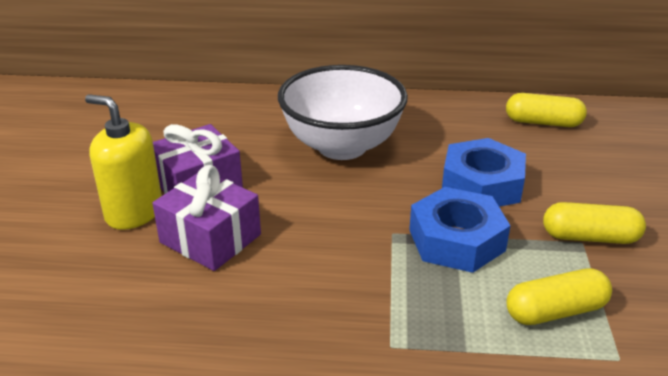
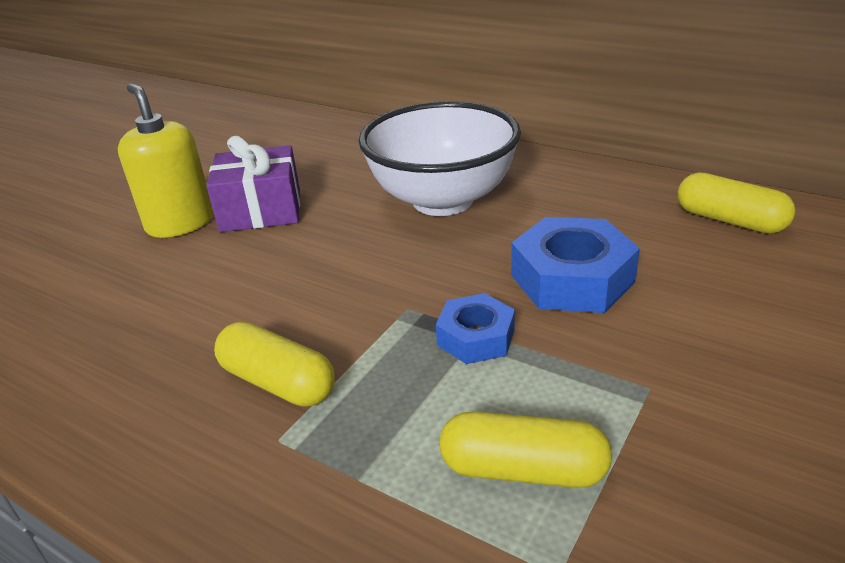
camera: 30 degrees right, 0 degrees up
(210, 238) = (219, 265): purple gift -> none
(456, 240) = (476, 337): blue nut -> blue nut, size x0.60
(590, 237) = (667, 384): yellow capsule -> yellow capsule (278, 382)

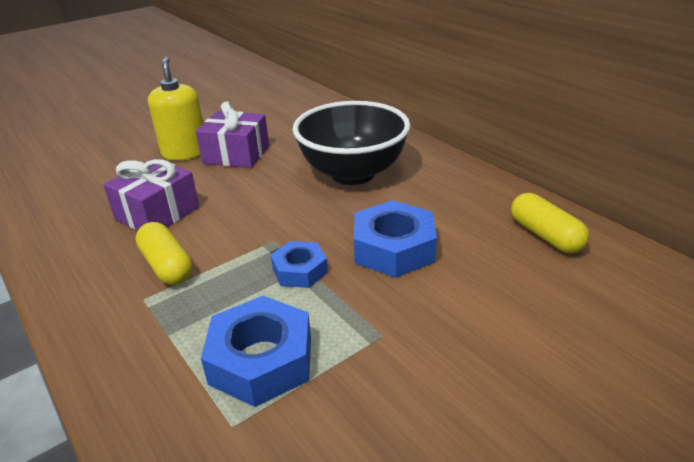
camera: 20 degrees right, 0 degrees up
(203, 314) = (157, 213): none -> purple gift
(442, 200) = (353, 173): white bowl -> black bowl
(523, 470) = (261, 360): yellow capsule -> blue nut

